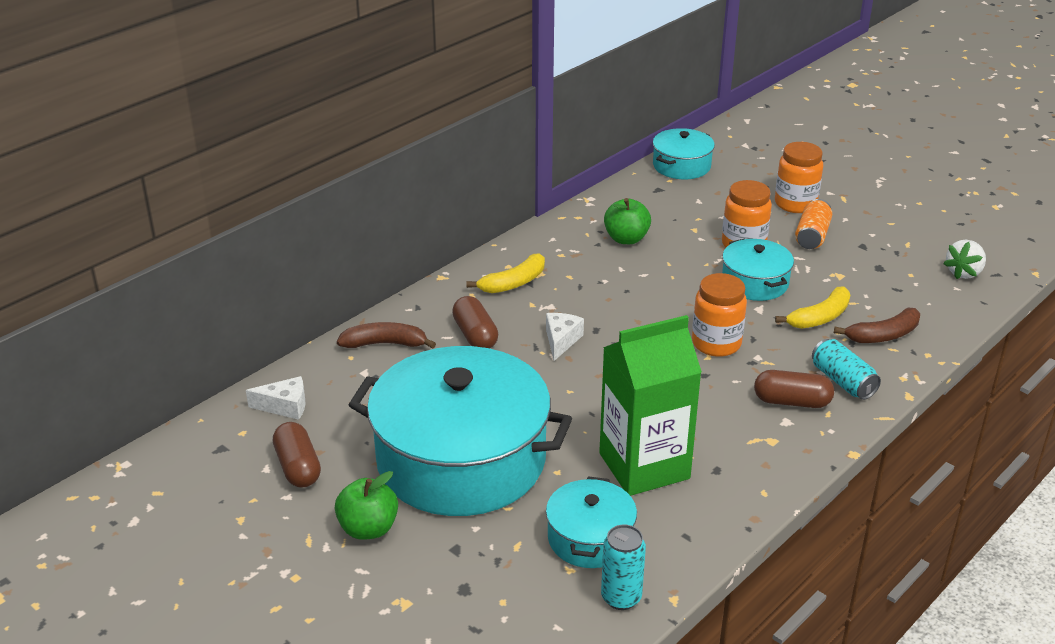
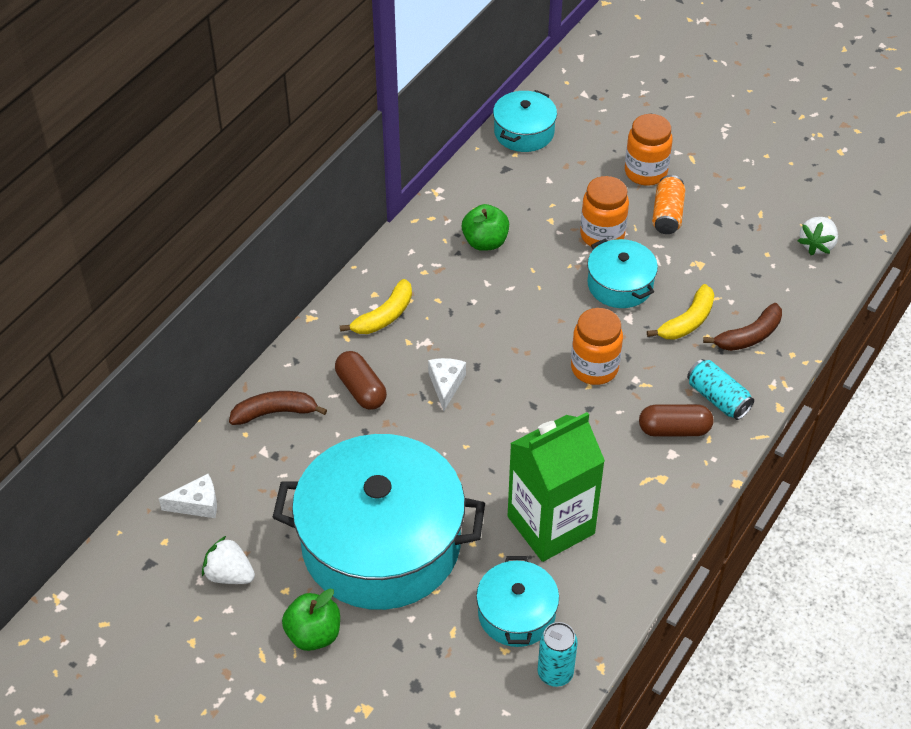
camera: 10 degrees left, 15 degrees up
(298, 467) = (229, 574): brown capsule -> white strawberry

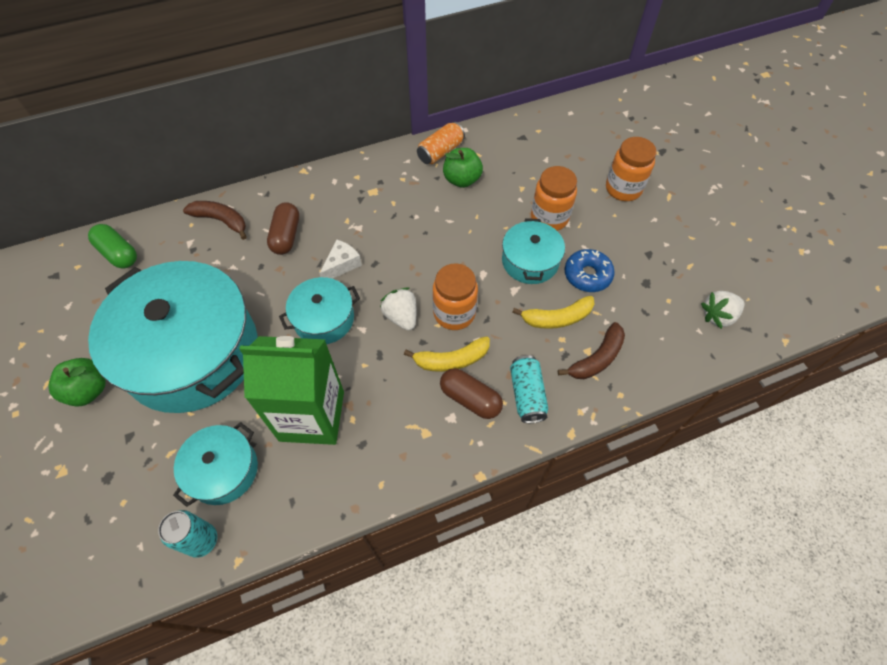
camera: 35 degrees right, 10 degrees up
(197, 504) = (118, 253): white cheese -> green capsule
(229, 574) = (87, 313): white strawberry -> white strawberry (401, 316)
(384, 316) = (348, 195): yellow banana -> yellow banana (451, 360)
(524, 132) = (558, 119): turquoise pot -> turquoise pot (324, 319)
(667, 215) = (612, 228): orange can -> orange can (440, 152)
(681, 269) = (587, 275): none -> blue donut
(749, 336) = (597, 358): brown banana -> brown banana turned 45 degrees counterclockwise

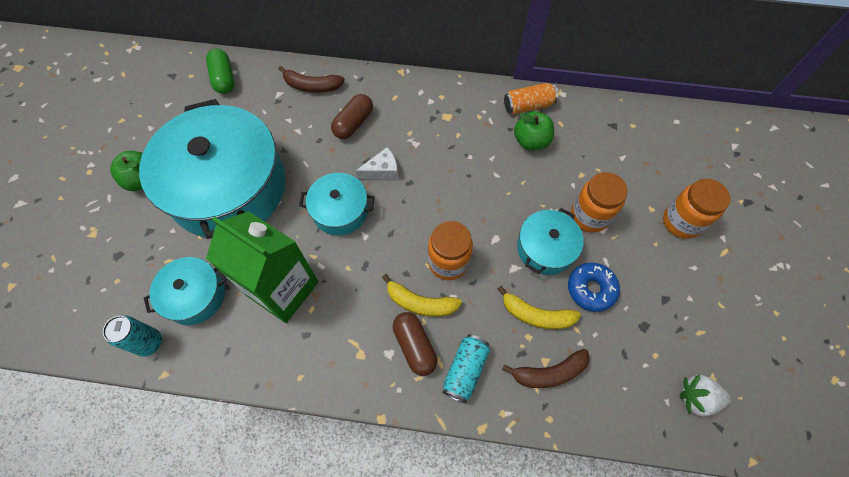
camera: 30 degrees right, 5 degrees up
(221, 220) = (312, 86): brown banana -> brown banana turned 135 degrees clockwise
(401, 316) = (402, 241): white strawberry -> none

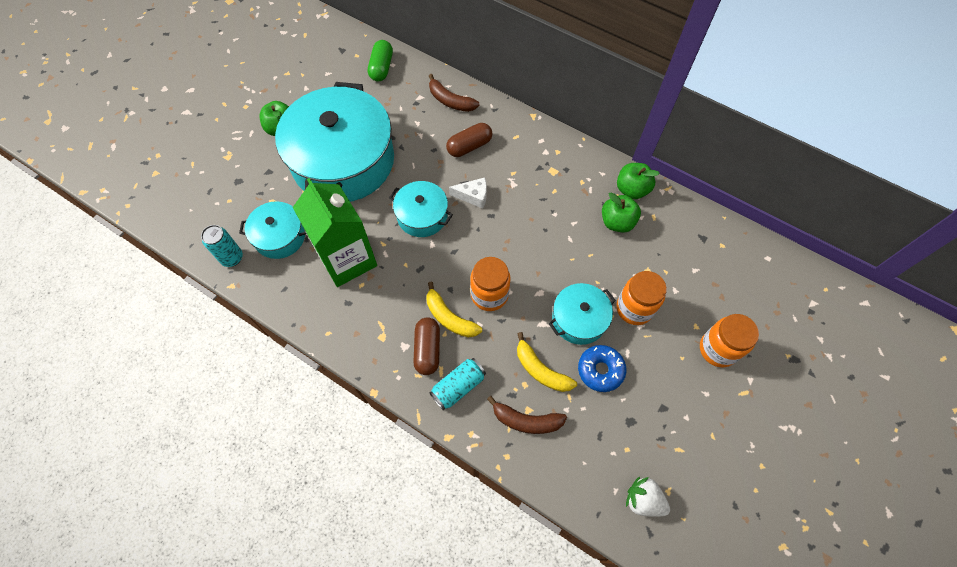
camera: 25 degrees right, 0 degrees up
(528, 106) = (632, 189): orange can -> green apple

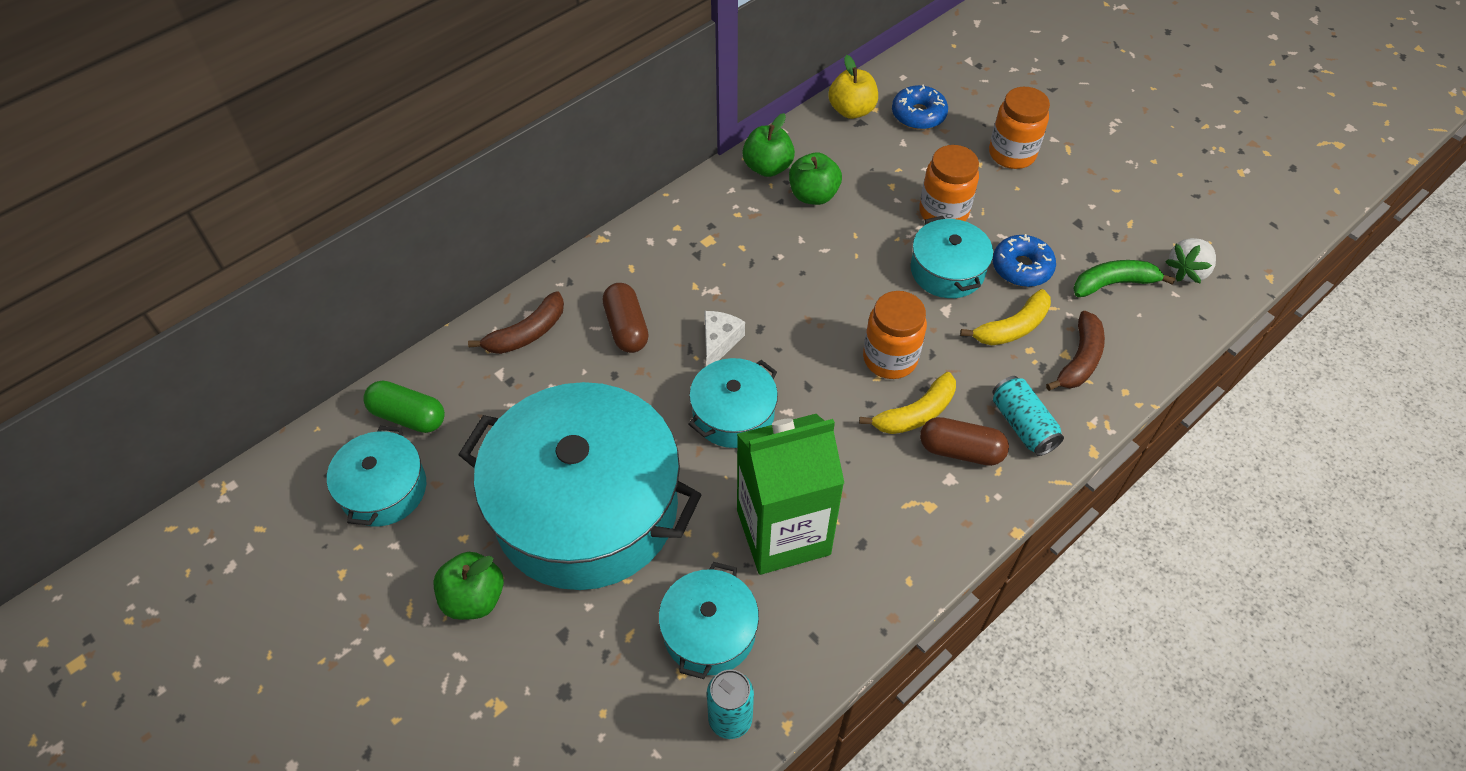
camera: 75 degrees left, 10 degrees down
(336, 73) = (384, 489): none -> turquoise pot
(608, 440) = (1113, 283): none -> green banana
(713, 230) = (851, 110): none -> yellow apple
(730, 275) = (918, 115): none -> blue donut

